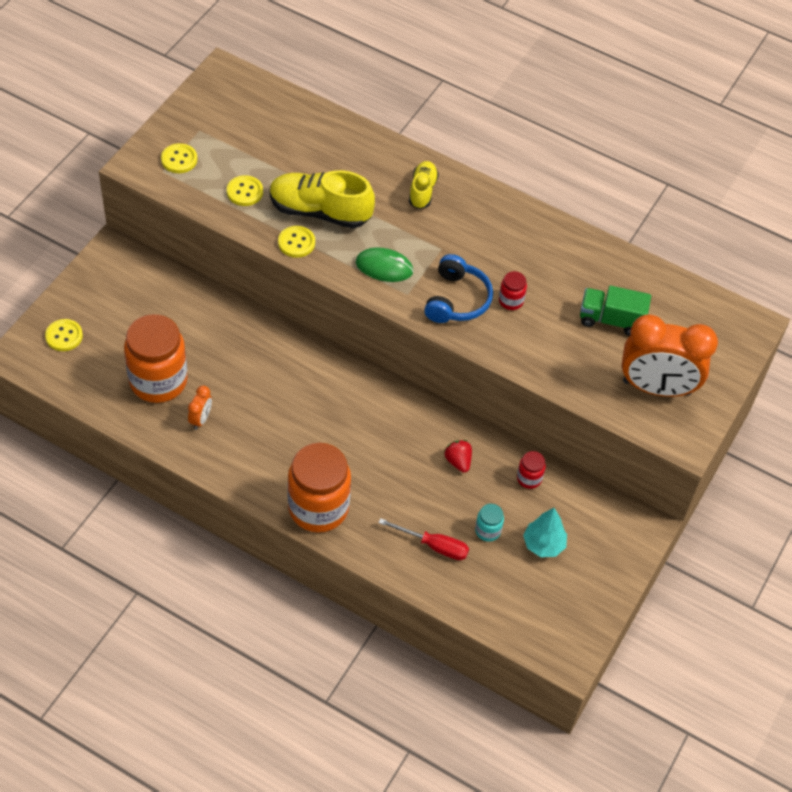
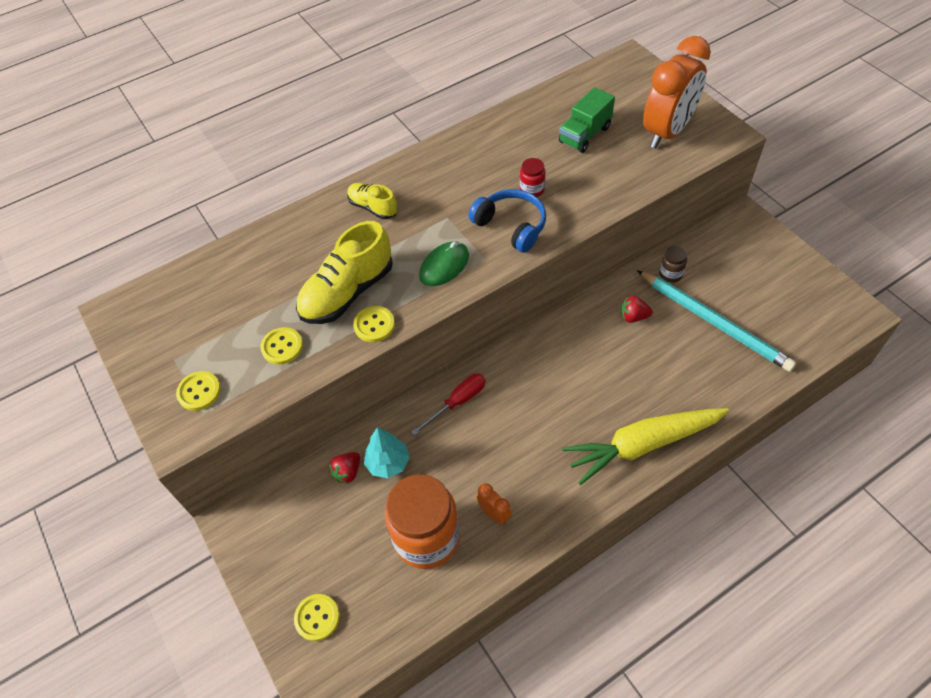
camera: 55 degrees left, 0 degrees up
(189, 305) = (347, 472): none -> red strawberry
(318, 508) = (643, 445): orange jar -> yellow carrot
(434, 546) = (717, 367): red screwdriver -> red screwdriver (457, 402)
(487, 531) = (714, 322): turquoise jar -> turquoise pencil
(529, 478) = (670, 274): red jar -> brown jar
(543, 544) = (741, 289): turquoise tree -> turquoise tree (388, 463)

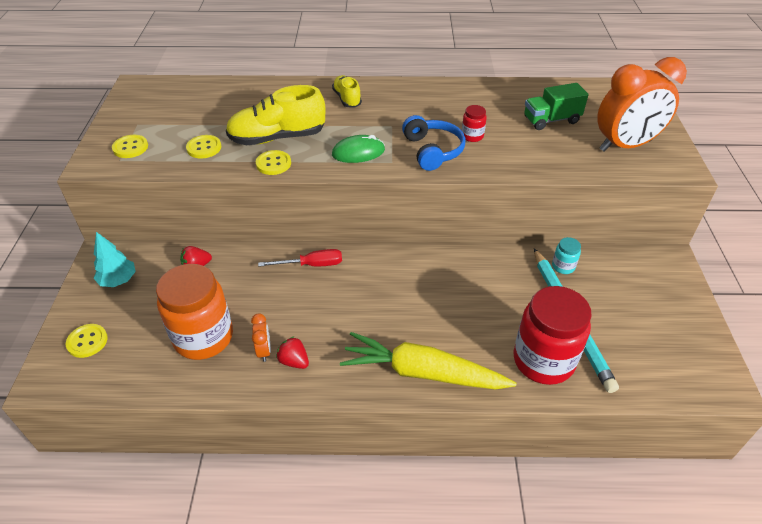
camera: 30 degrees right, 10 degrees down
(388, 463) = (227, 276): turquoise tree -> turquoise tree (118, 280)
(633, 317) = (502, 280): red strawberry -> red strawberry (294, 361)
(670, 274) = (563, 266): brown jar -> turquoise jar
(723, 373) = (543, 360): none -> red jar

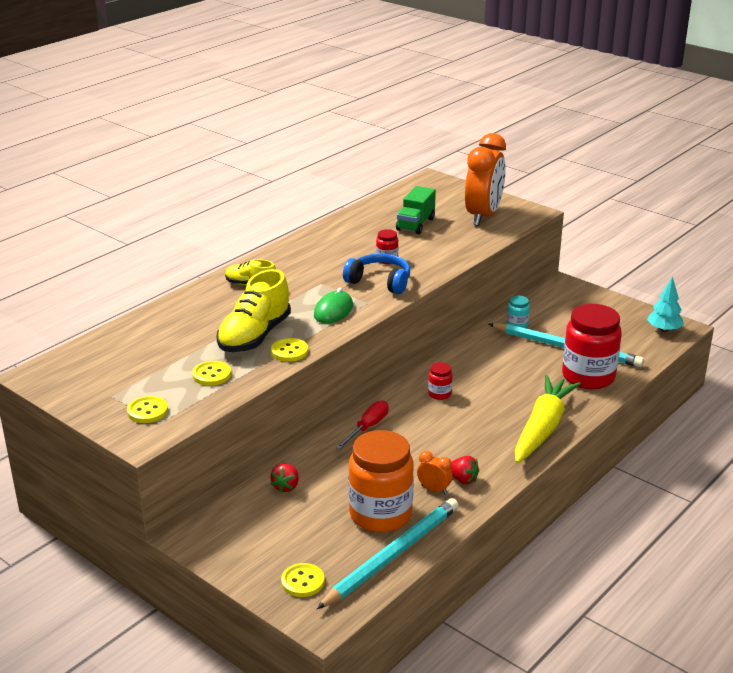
camera: 50 degrees left, 15 degrees down
(118, 280) = (243, 538): turquoise tree -> turquoise tree (664, 330)
(155, 375) = (392, 555): none -> turquoise pencil
(294, 361) = (462, 479): red strawberry -> red strawberry turned 135 degrees counterclockwise
(401, 278) = (439, 394): none -> red jar
(423, 373) = (542, 428): yellow carrot -> yellow carrot turned 150 degrees clockwise

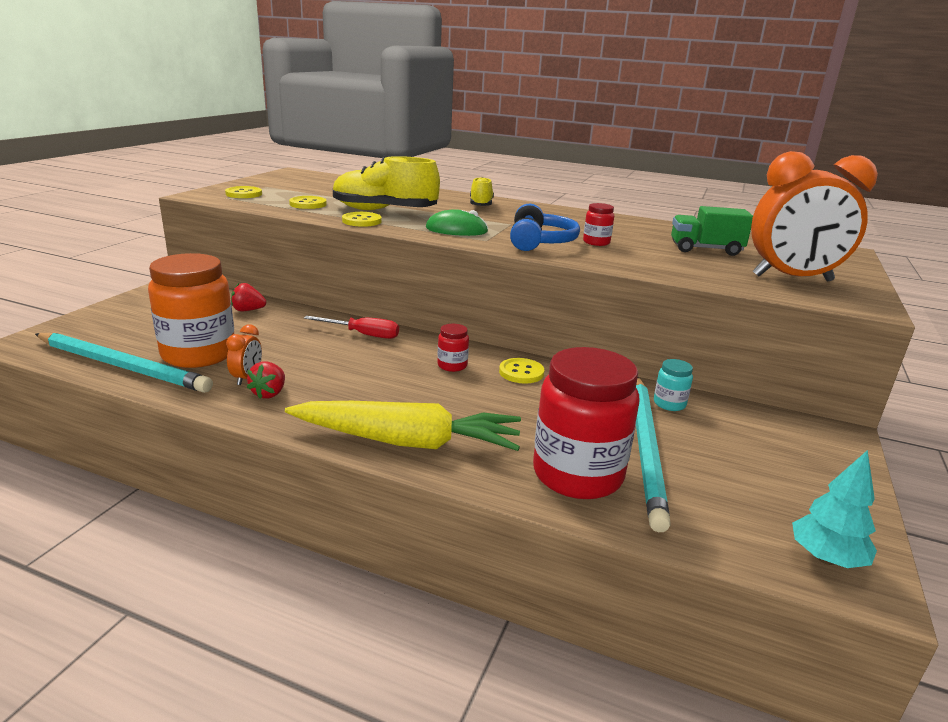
camera: 70 degrees right, 5 degrees down
(302, 581) = (92, 330): yellow button -> yellow button (521, 372)

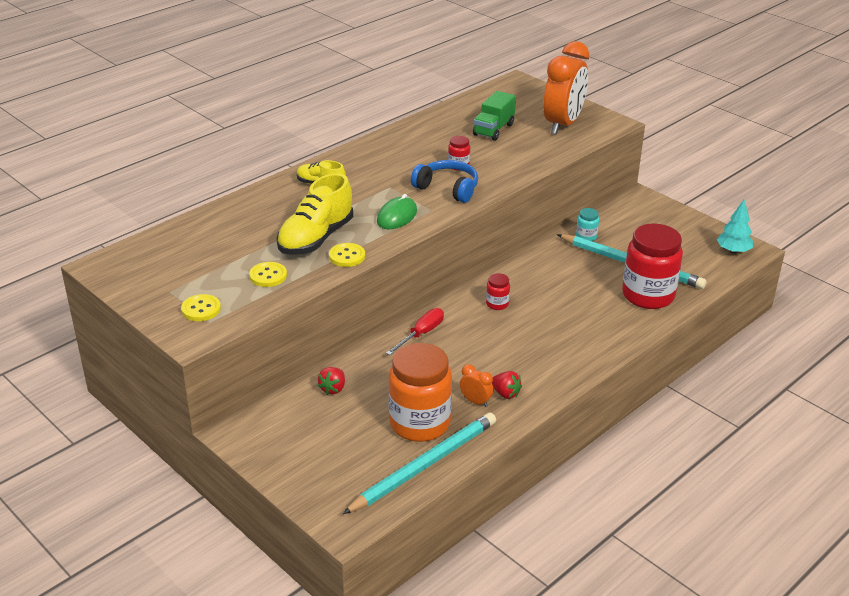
camera: 65 degrees left, 10 degrees up
(407, 441) = (593, 346): yellow carrot -> none
(521, 372) = (521, 278): yellow button -> none

